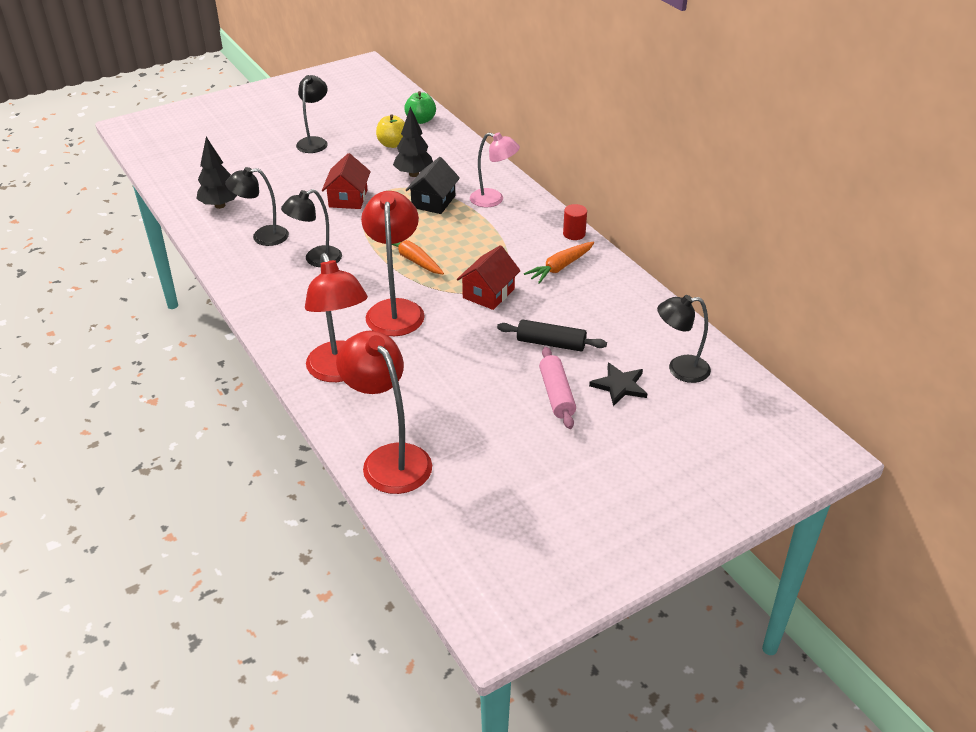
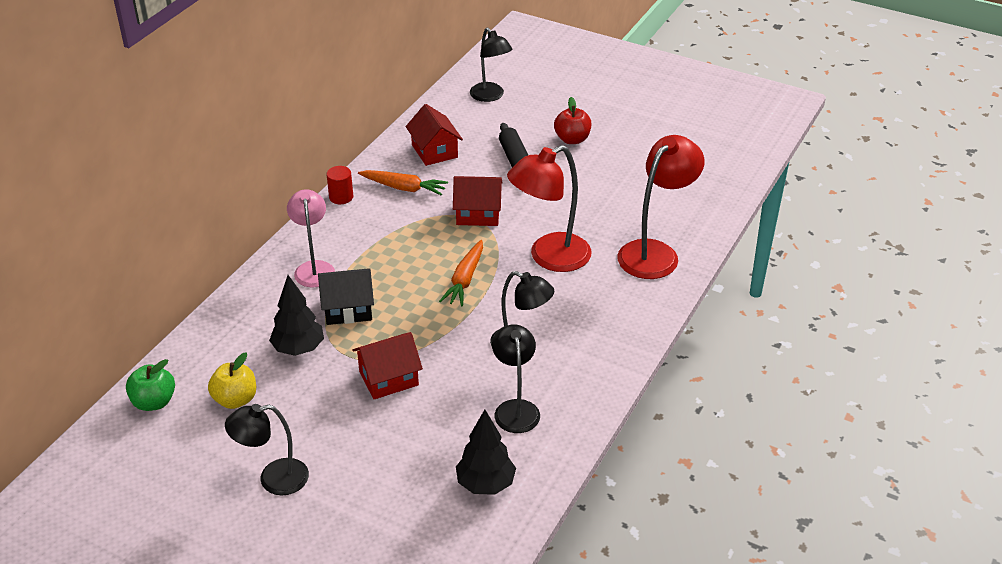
camera: 120 degrees left, 0 degrees up
(262, 236) = (515, 408): black lamp -> black lamp turned 150 degrees counterclockwise
(389, 459) = (715, 188): red lamp -> none
(556, 394) = (572, 139): pink rolling pin -> red apple
(604, 301) = (434, 151): none -> red house
(619, 386) = (534, 116): black star -> none

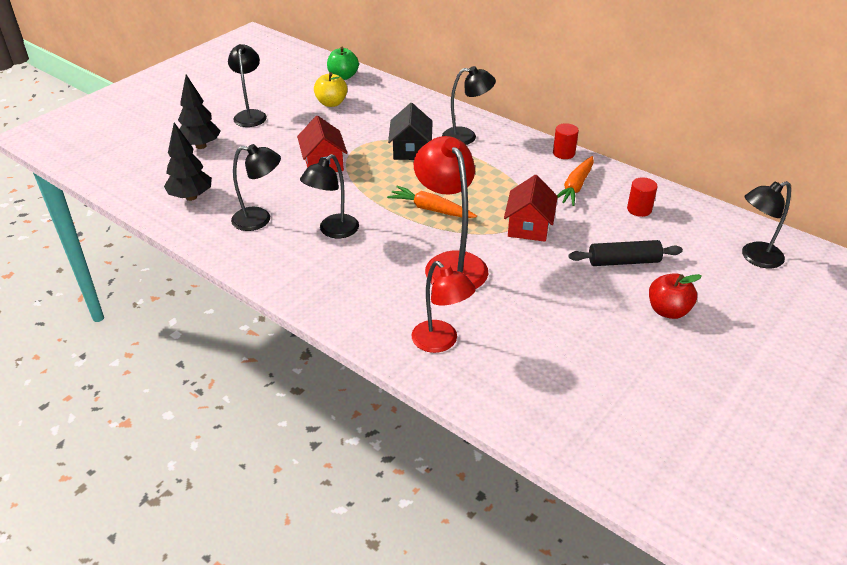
camera: 100 degrees right, 0 degrees up
(298, 349) = (372, 127): black tree -> black tree (201, 146)
(314, 268) = (466, 137): pink lamp -> black lamp
(434, 151) = (639, 209): red house -> red cylinder
(655, 252) = (441, 342): red lamp -> red lamp, size x0.66

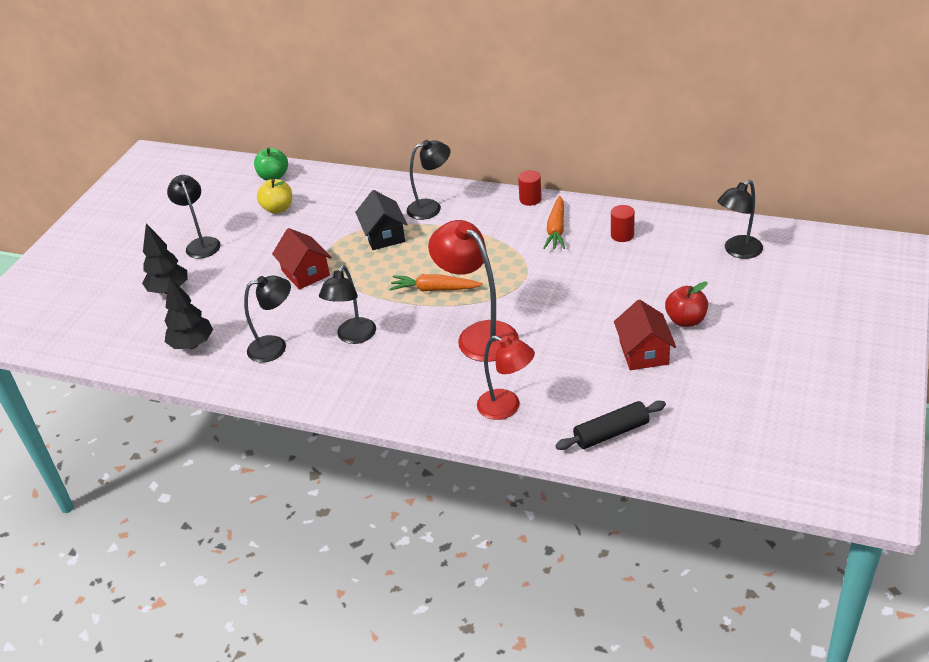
camera: 15 degrees left, 0 degrees up
(529, 226) = (532, 279): red house -> red house (643, 352)
(623, 261) = (629, 287): black rolling pin -> black rolling pin (611, 433)

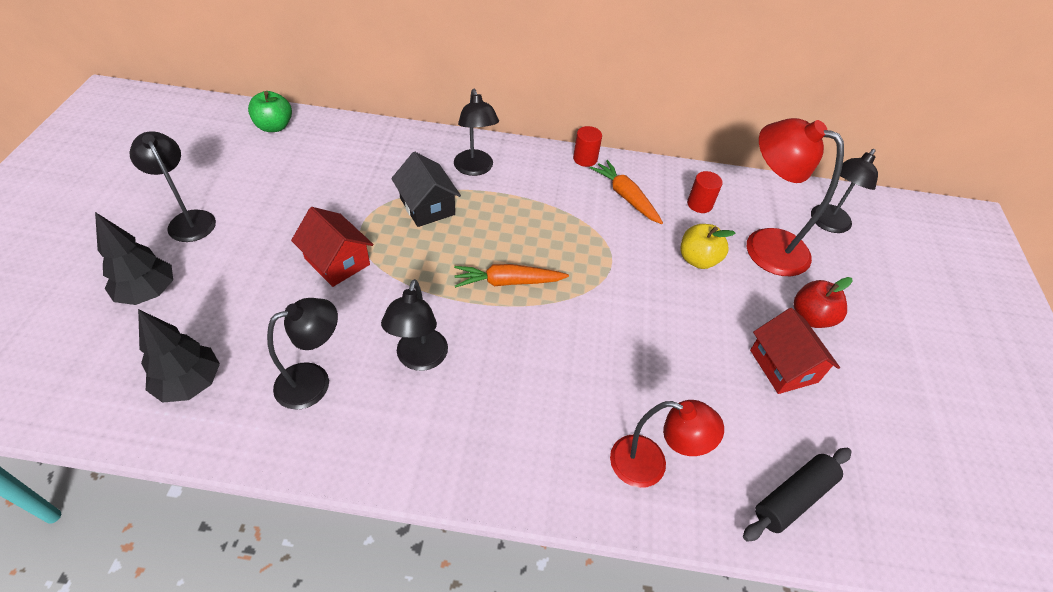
camera: 20 degrees left, 10 degrees up
(278, 209) = (286, 169): yellow apple -> yellow apple (698, 259)
(431, 207) = (475, 169): black lamp -> black lamp turned 105 degrees clockwise
(479, 335) = (581, 349): red lamp -> red lamp (764, 245)
(556, 229) = (626, 197): orange carrot -> orange carrot turned 150 degrees clockwise

